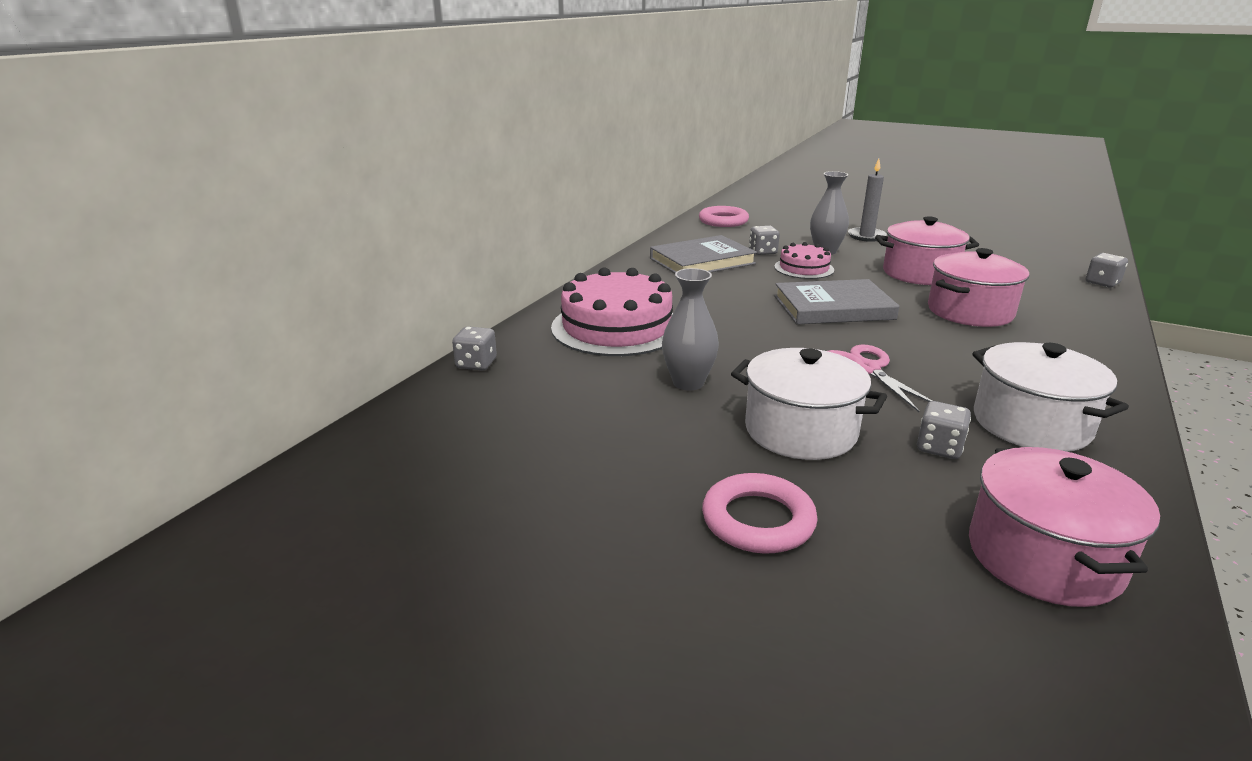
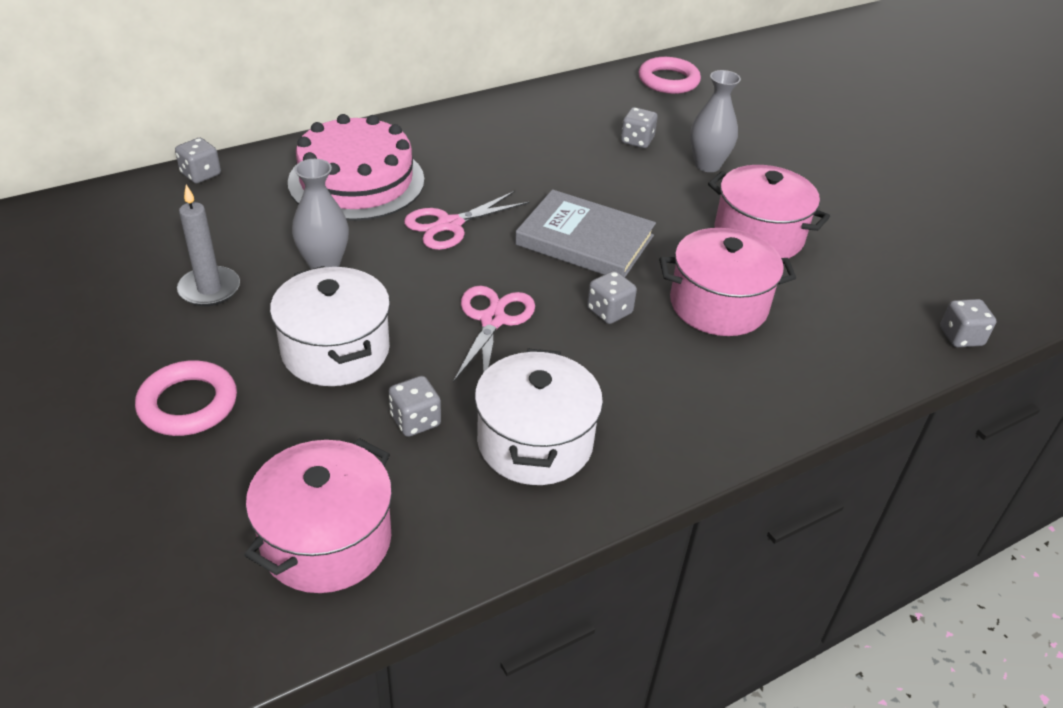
camera: 30 degrees right, 15 degrees up
(702, 261) = (554, 130): grey book -> none
(733, 329) = (449, 225): none -> pink scissors
(804, 268) = (642, 179): pink cake -> none
(866, 236) = (795, 161): grey candle -> grey candle (209, 289)
(922, 337) = (609, 311): none -> grey dice

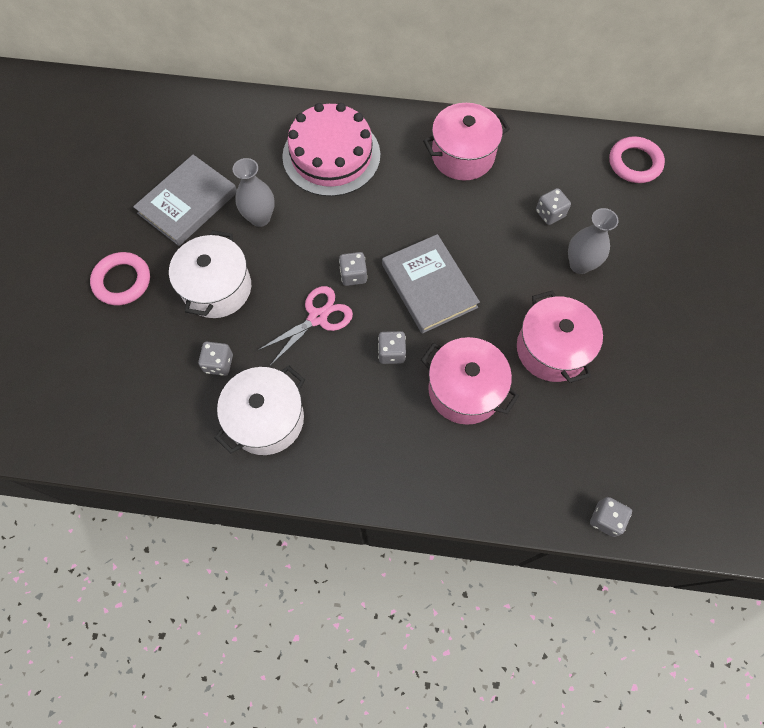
camera: 40 degrees right, 25 degrees up
(201, 174) = (247, 103): grey dice -> grey dice (353, 275)
(209, 289) = (187, 203): grey candle -> grey book
(326, 540) = (121, 410): pink pot -> pink pot (463, 155)
(449, 225) = (356, 225): pink scissors -> none

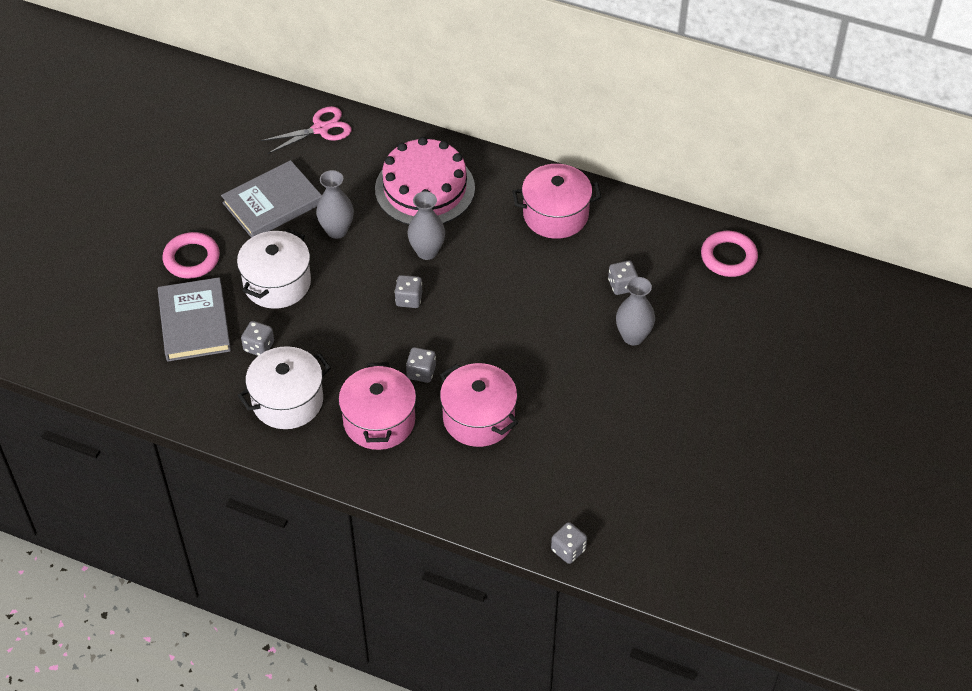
camera: 15 degrees right, 15 degrees down
(317, 317) = (362, 328): pink scissors -> pink scissors (320, 129)
(354, 220) = (427, 252): none -> grey vase
(429, 286) = (478, 324): grey book -> grey book (194, 322)
(551, 349) = (575, 403): pink pot -> pink pot (379, 421)

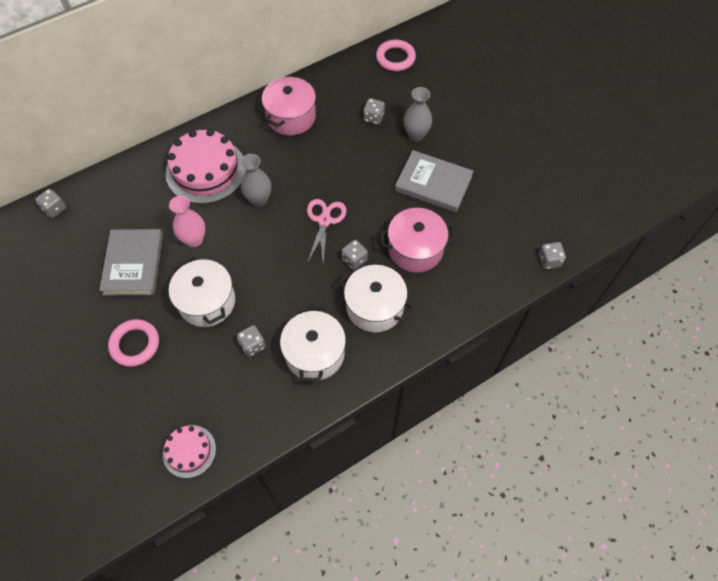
camera: 55 degrees left, 10 degrees up
(119, 364) = (189, 451): none -> pink cake
(194, 322) = (195, 375): grey book -> grey book (433, 183)
(320, 129) = (96, 198): pink scissors -> pink scissors (324, 220)
(337, 230) = (194, 239): grey vase -> pink vase
(379, 421) = (374, 307): pink pot -> white pot
(409, 299) = (289, 232): grey dice -> grey dice (54, 209)

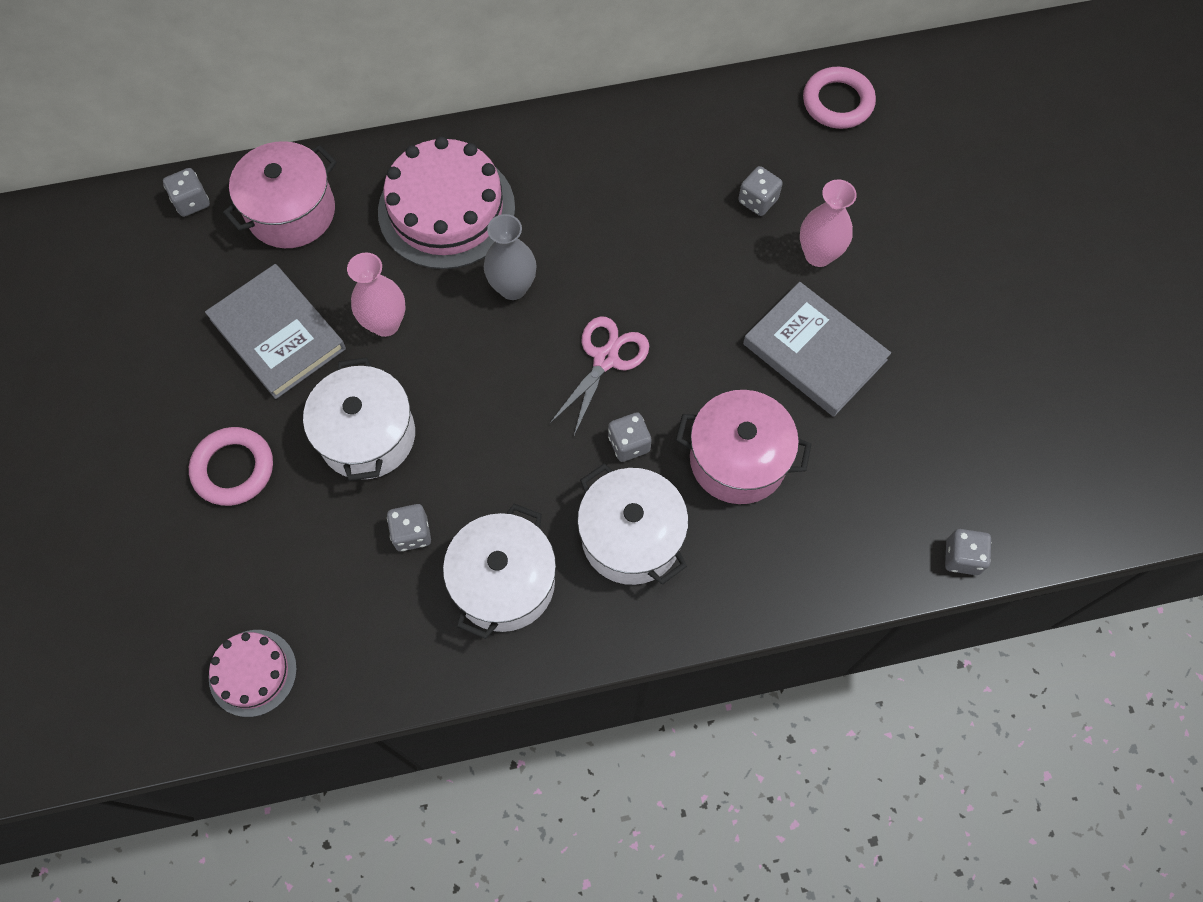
camera: 20 degrees right, 5 degrees up
(133, 264) = (278, 334): grey book -> grey book turned 60 degrees counterclockwise
(291, 117) = (619, 157): pink pot -> pink pot (291, 212)
(416, 135) = (818, 255): grey vase -> pink vase

